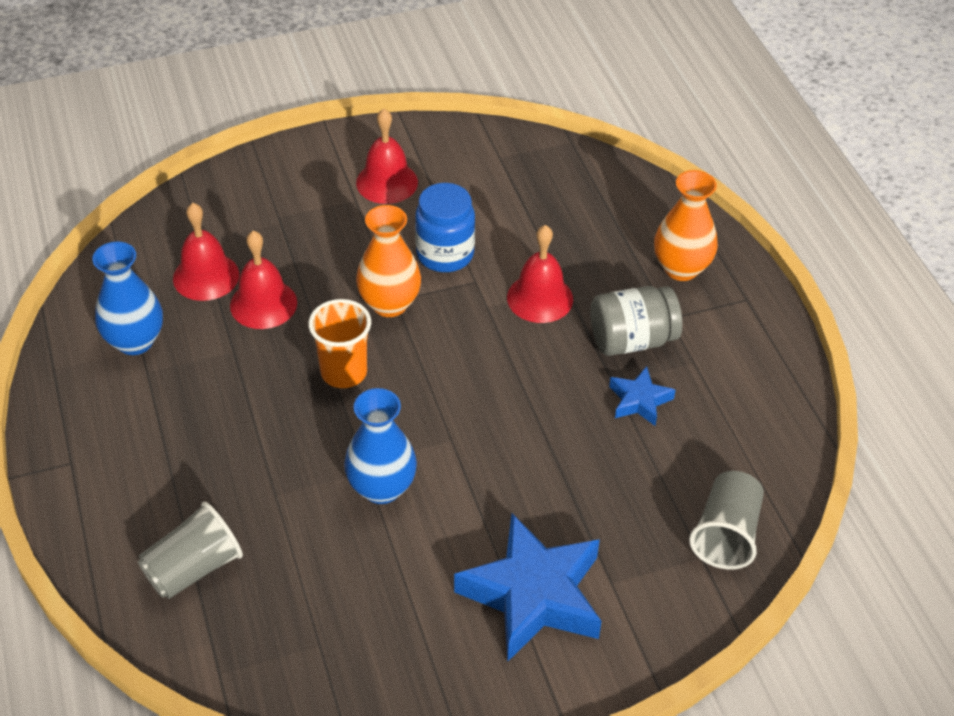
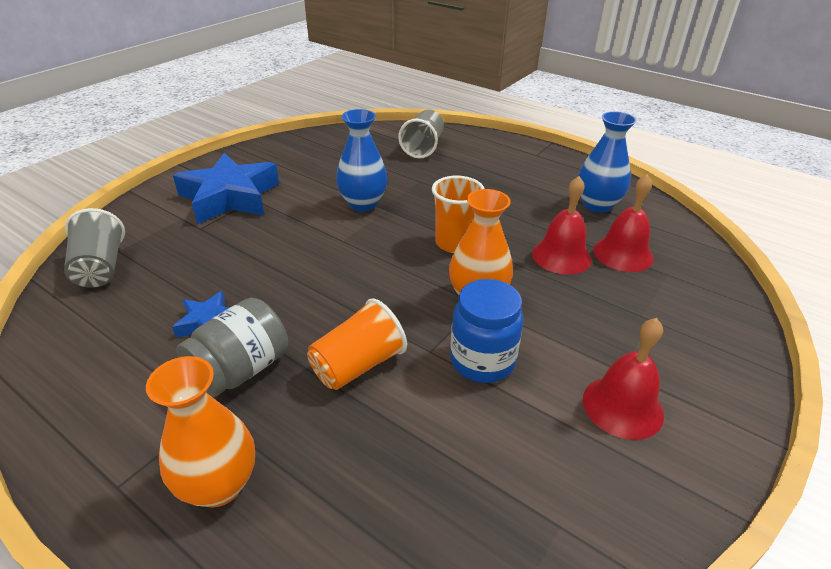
camera: 145 degrees right, 10 degrees down
(540, 298) = (358, 365): red bell -> orange cup

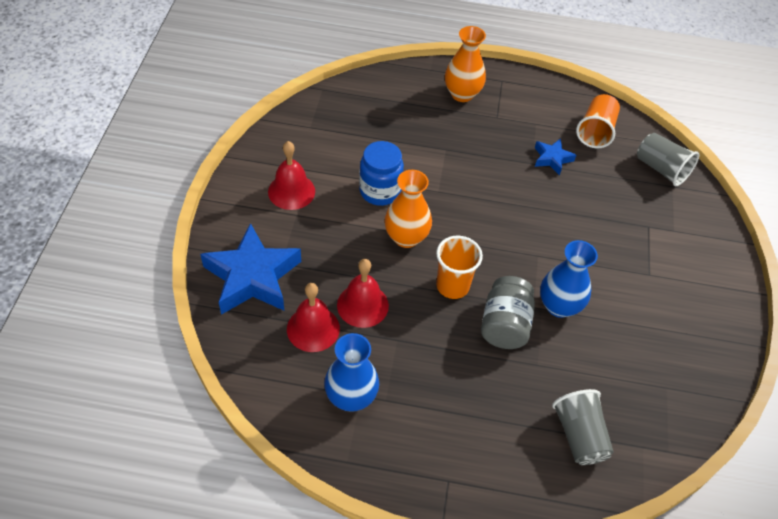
camera: 150 degrees right, 15 degrees up
(230, 197) = (669, 268): blue star -> blue star (252, 277)
(240, 370) = (505, 140): grey jar -> grey jar (504, 325)
(358, 365) = (447, 164): orange cup -> orange cup (595, 131)

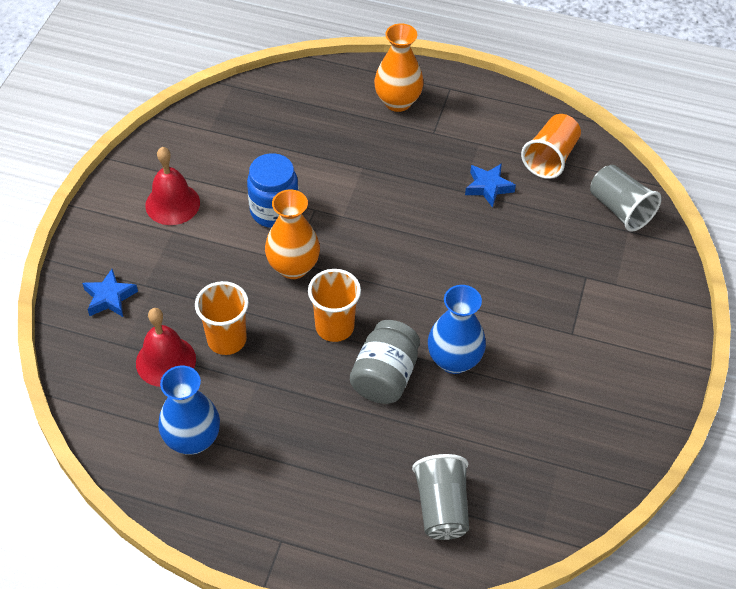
camera: 10 degrees right, 0 degrees up
(252, 277) = (109, 297): blue star -> blue star, size x0.48
(362, 305) = (227, 340): red bell -> orange cup

